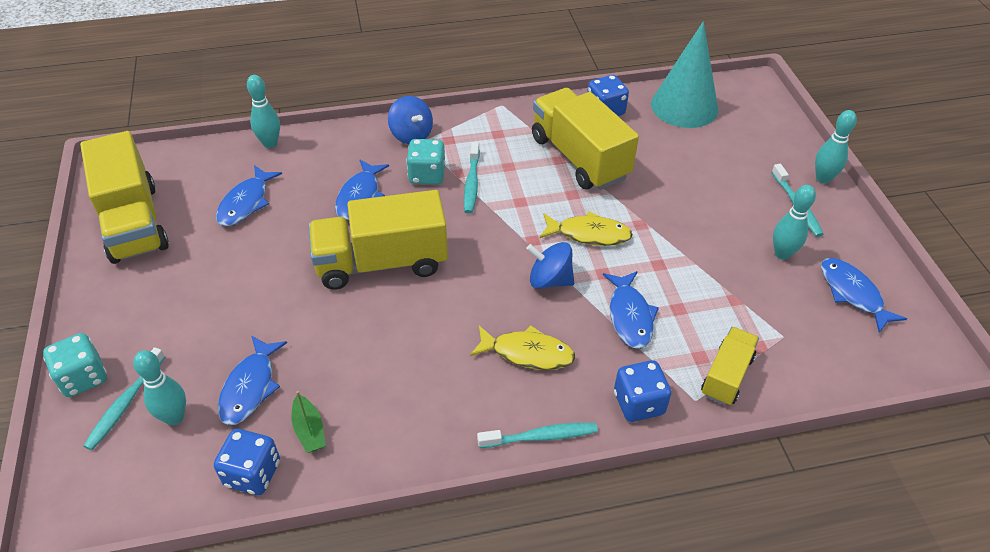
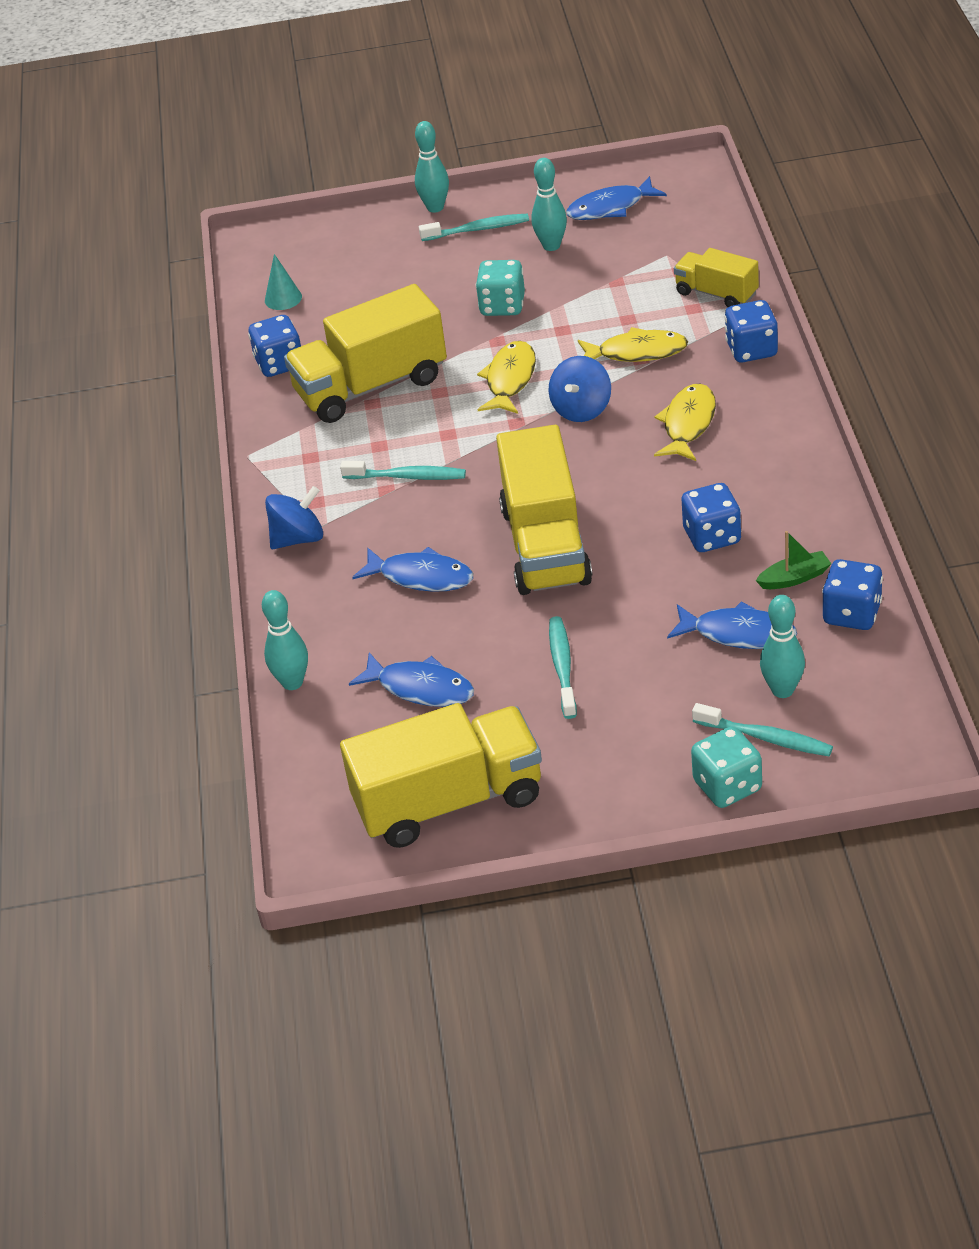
camera: 80 degrees left, 5 degrees down
(374, 370) = (712, 536): none -> blue dice
(427, 175) = (386, 517): turquoise dice -> turquoise dice (502, 306)
(541, 436) = (794, 413): turquoise toothbrush -> turquoise toothbrush (562, 667)
(630, 316) = (637, 352): blue fish -> yellow fish
(684, 106) = (283, 298): turquoise cone -> turquoise cone, size x0.42

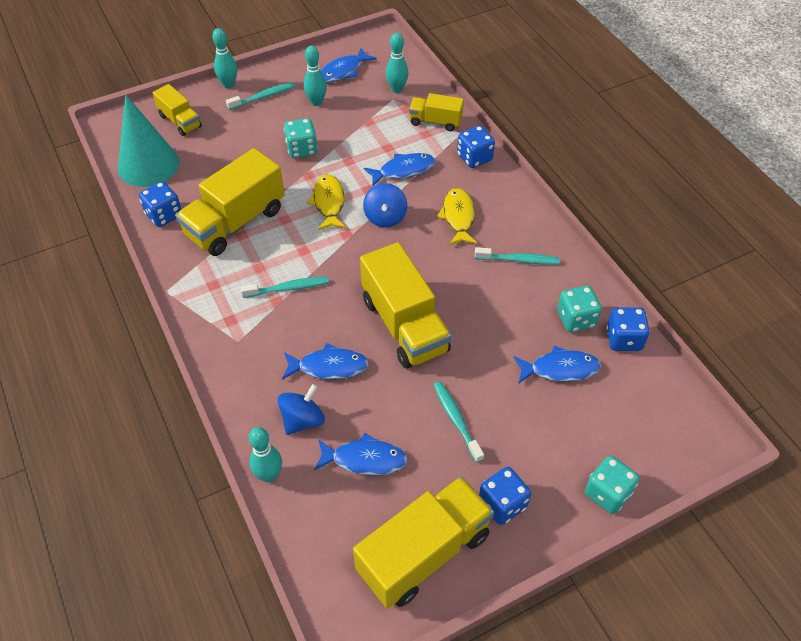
camera: 25 degrees left, 10 degrees up
(283, 298) = (148, 165): turquoise cone -> turquoise cone, size x2.36
(298, 538) = (228, 352): blue spinning top -> blue spinning top (302, 420)
(348, 248) = (180, 121): none -> yellow truck
(637, 352) = (403, 170): yellow fish -> blue fish
(712, 536) = (510, 298): blue dice -> blue dice (502, 504)
(766, 738) = (614, 448): turquoise toothbrush -> turquoise toothbrush (519, 260)
(782, 690) = (608, 407): turquoise bowling pin -> turquoise bowling pin (397, 89)
(794, 578) = (576, 319): green boat -> turquoise dice

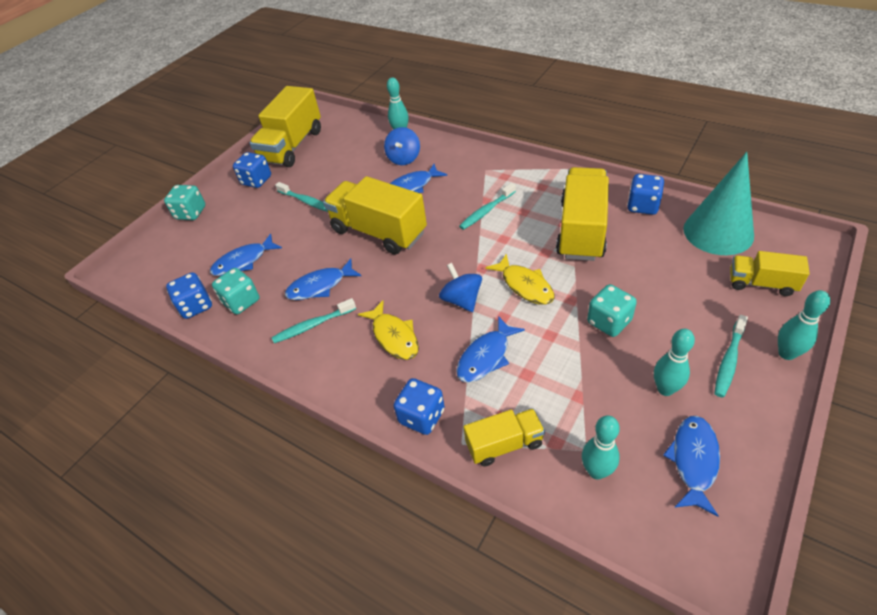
camera: 155 degrees right, 5 degrees down
(365, 459) = (351, 161): blue fish -> blue fish (320, 286)

